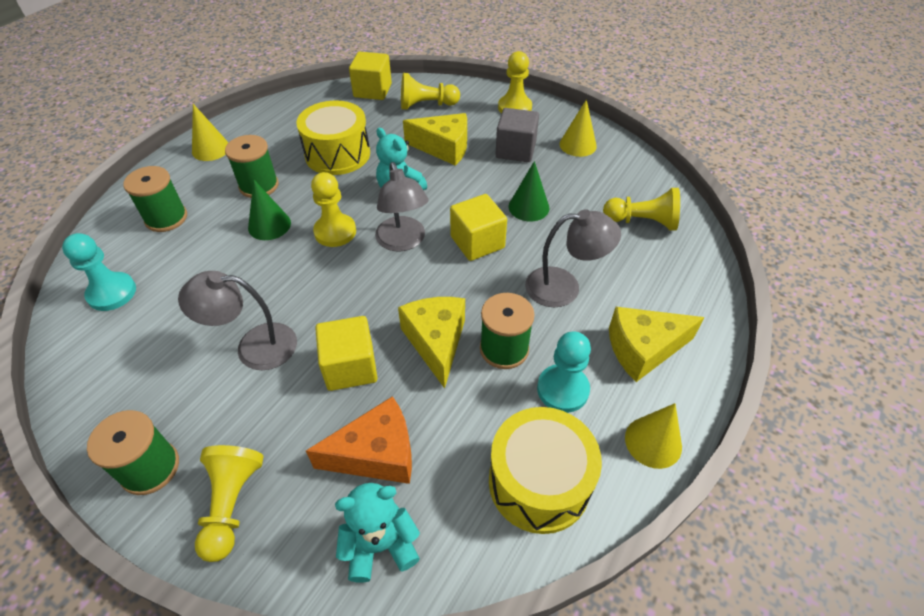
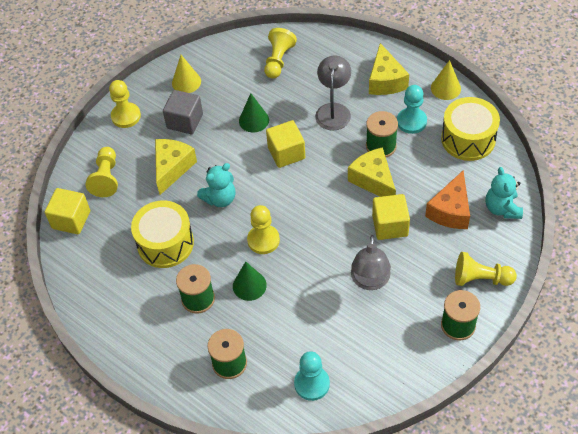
camera: 80 degrees left, 5 degrees up
(211, 149) = (137, 345): yellow cone -> none
(376, 454) = (450, 211): orange cheese -> orange cheese turned 150 degrees counterclockwise
(403, 242) = (280, 197): grey lamp -> none
(436, 342) = (373, 180): yellow cheese -> yellow cheese turned 60 degrees clockwise

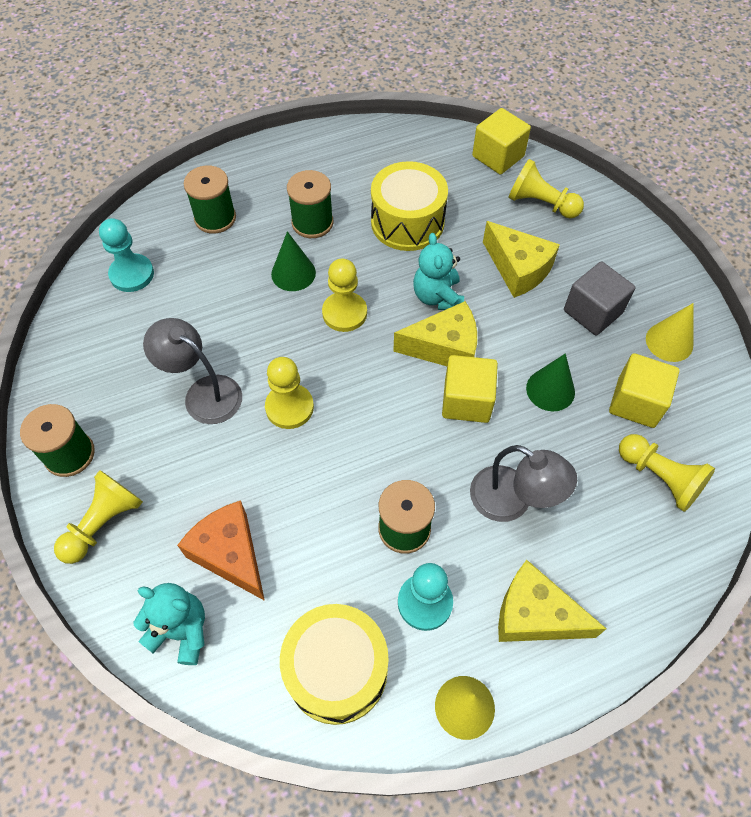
camera: 115 degrees right, 5 degrees up
(126, 116) = (636, 255): yellow pawn -> yellow pawn (289, 407)
(373, 180) = (350, 483): yellow cheese -> yellow cheese (444, 347)
(390, 225) = (264, 461): yellow cube -> yellow cube (636, 402)

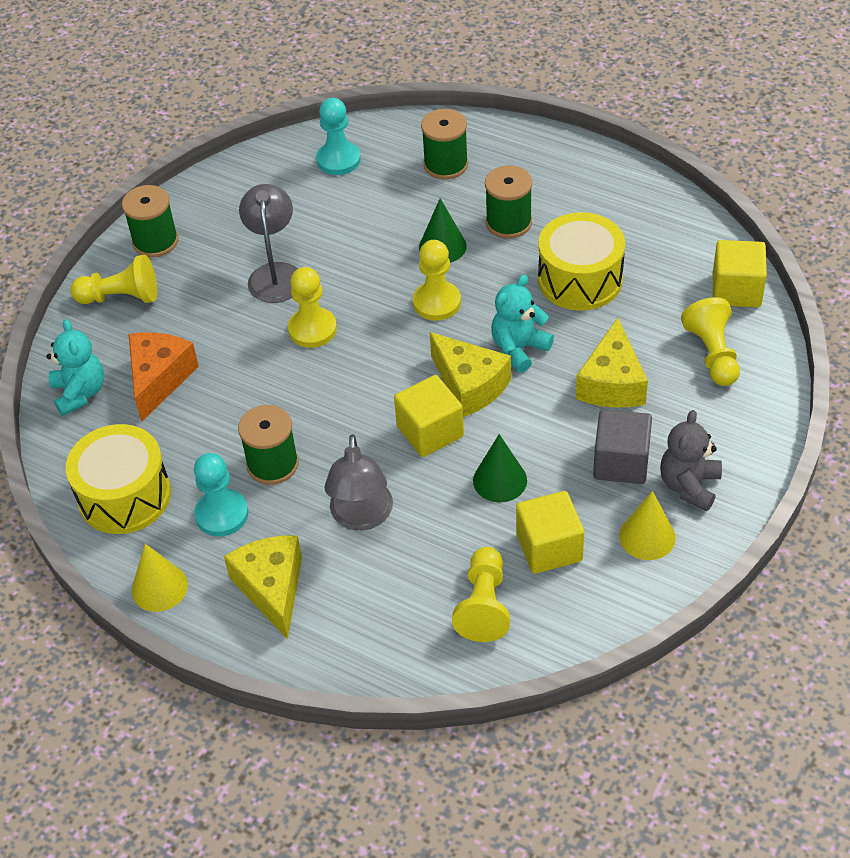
camera: 55 degrees right, 10 degrees down
(643, 290) = (689, 485): none -> grey teddy bear

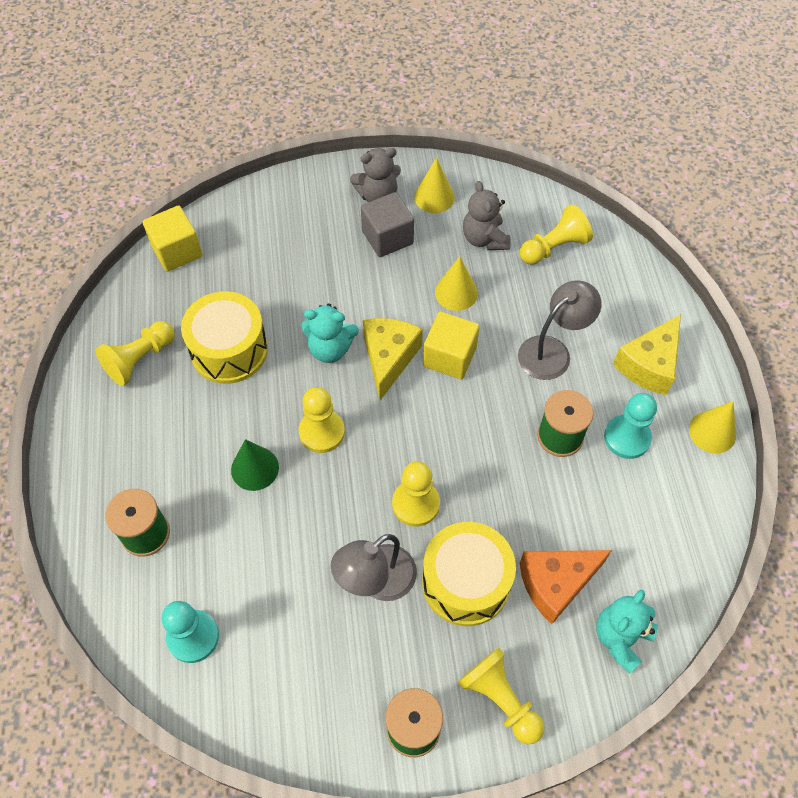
camera: 130 degrees left, 10 degrees up
(124, 496) = (672, 516): yellow drum -> yellow drum (465, 582)
(500, 480) = (456, 292): green cone -> yellow cone
(508, 222) = (193, 436): green spool -> none
(549, 547) = (484, 239): yellow cube -> grey teddy bear
(612, 383) = (322, 277): yellow cheese -> none
(712, 354) = (252, 236): yellow pawn -> yellow pawn (140, 359)

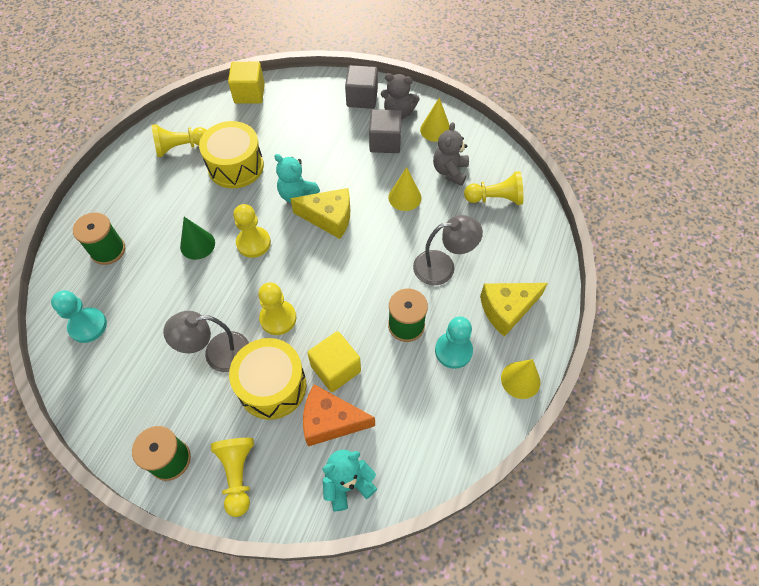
camera: 30 degrees right, 0 degrees up
(322, 196) = (362, 98): none -> grey cube
(389, 358) = (329, 218): yellow cheese -> yellow cheese turned 60 degrees clockwise
(449, 357) = (369, 236): yellow cube -> yellow cube (336, 369)

